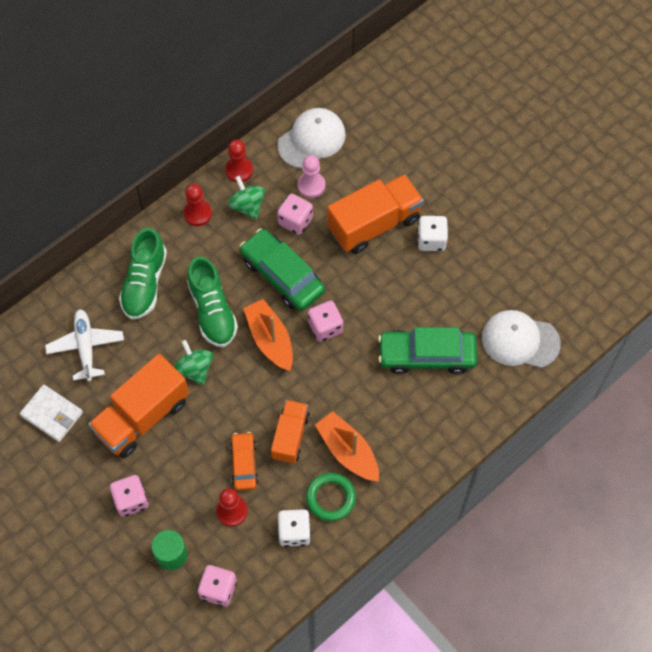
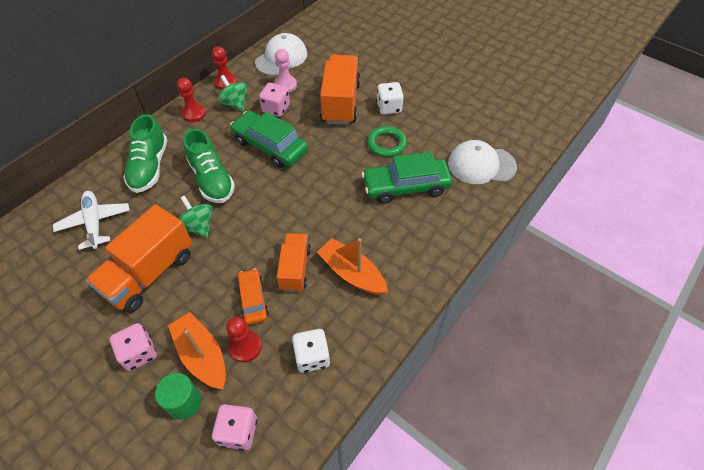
camera: 10 degrees left, 10 degrees down
(52, 414) = (58, 284): white wallet -> none
(270, 339) = (265, 193): orange boat -> orange boat (202, 355)
(325, 327) = (313, 178): pink dice -> none
(330, 498) = (343, 318): green ring -> green ring (386, 144)
(374, 224) = (340, 103): orange truck -> orange truck turned 45 degrees counterclockwise

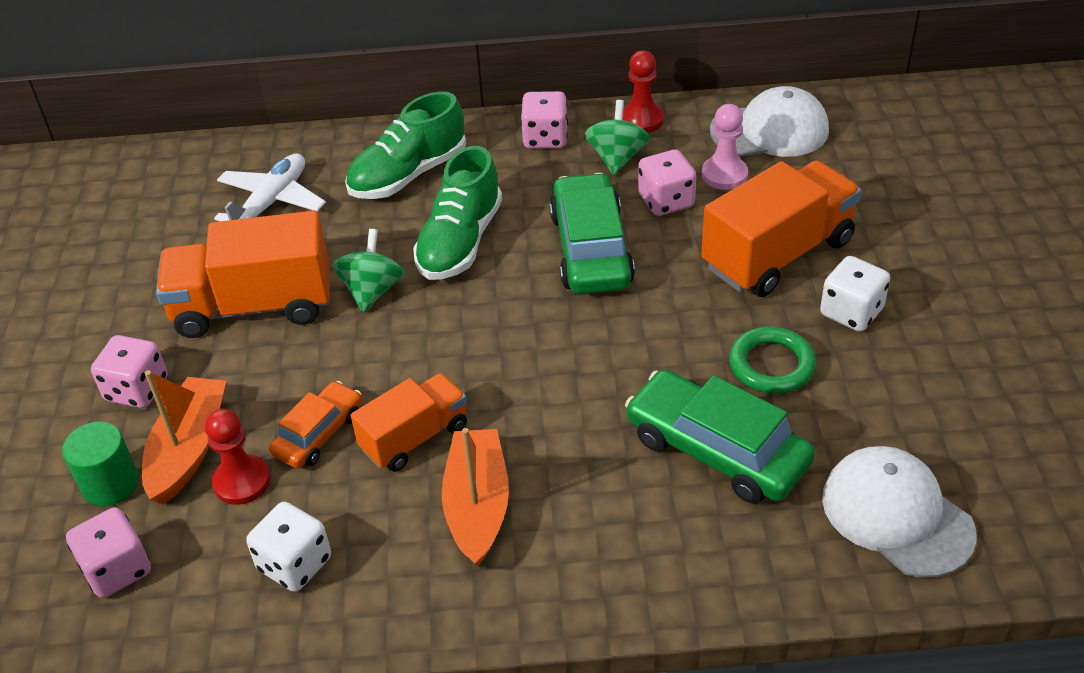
camera: 50 degrees right, 10 degrees down
(194, 113) = (545, 138): red pawn -> pink dice

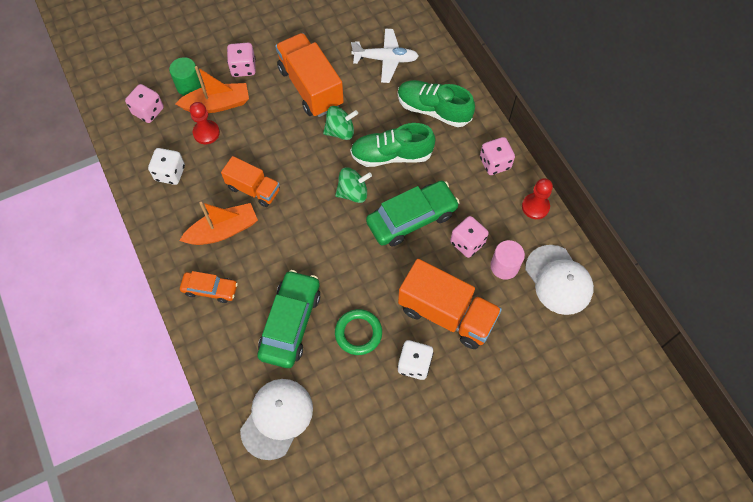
camera: 65 degrees right, 20 degrees up
(319, 433) = (242, 150): orange car -> orange car (210, 289)
(617, 158) = (494, 205): green spinning top -> green spinning top (353, 193)
(724, 175) = (504, 266): pink pawn -> pink cylinder

